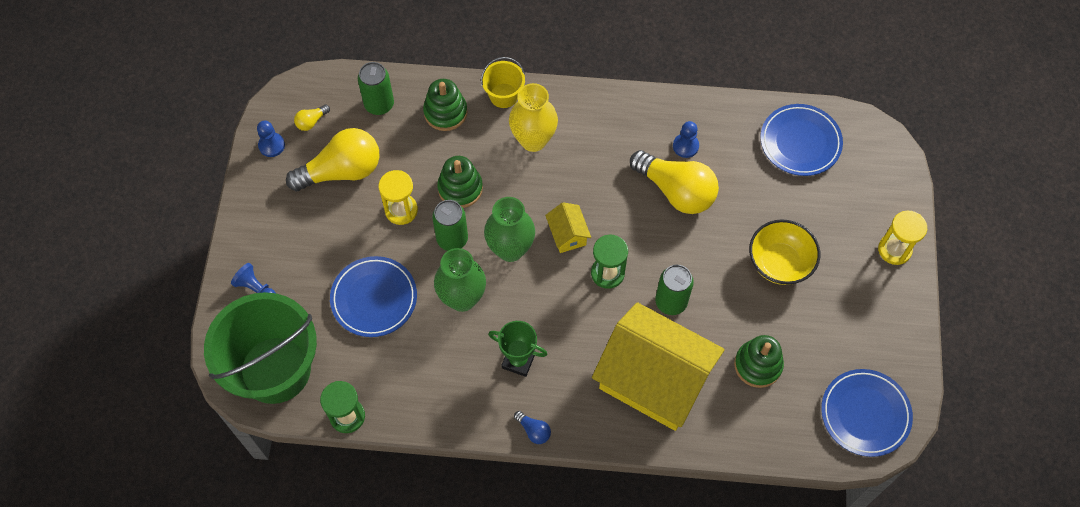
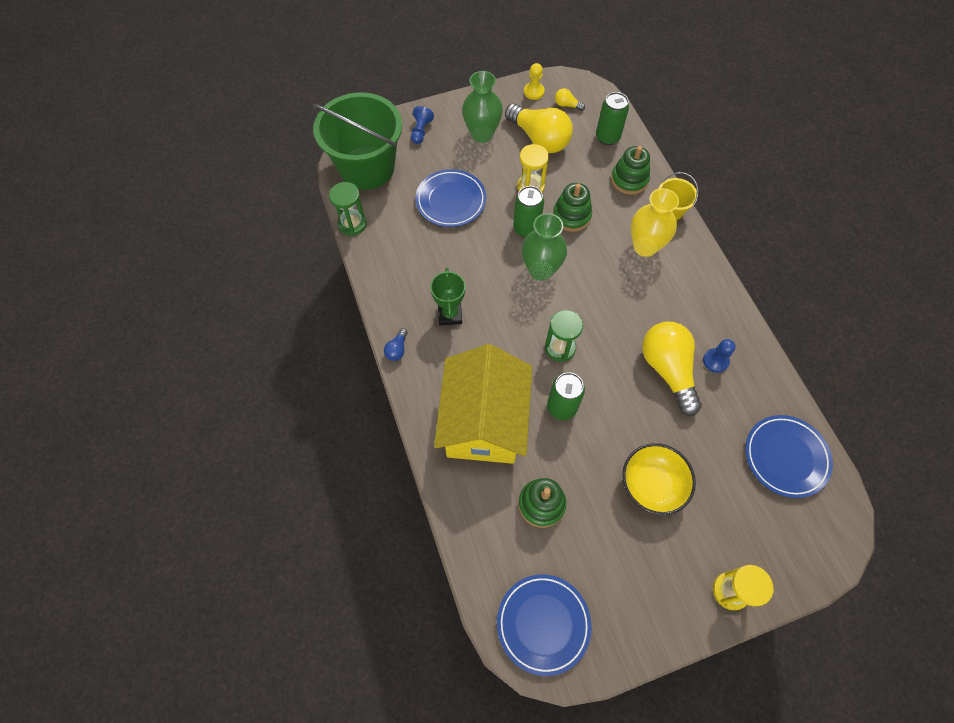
camera: 65 degrees right, 0 degrees up
(271, 145) = (534, 92): blue pawn -> yellow pawn
(462, 298) = (481, 255): green vase -> green vase (482, 134)
(567, 234) = (577, 305): yellow house -> none
(676, 191) = (667, 370): yellow light bulb -> yellow light bulb turned 150 degrees clockwise

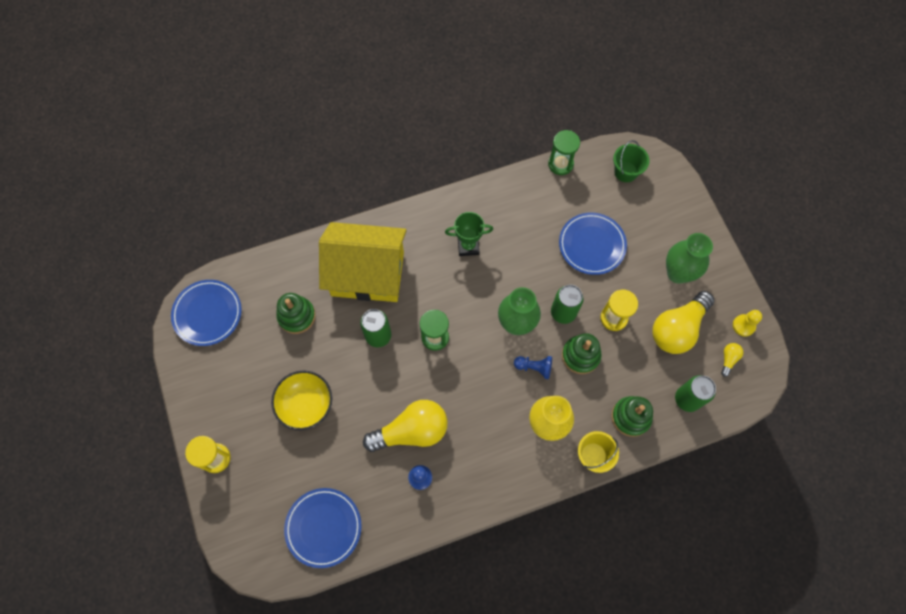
camera: 90 degrees right, 5 degrees up
(367, 167) = (625, 172): green bucket -> green bucket, size x0.45
(397, 349) = (434, 206): blue light bulb -> none
(421, 131) = (676, 216): blue pawn -> blue pawn (534, 367)

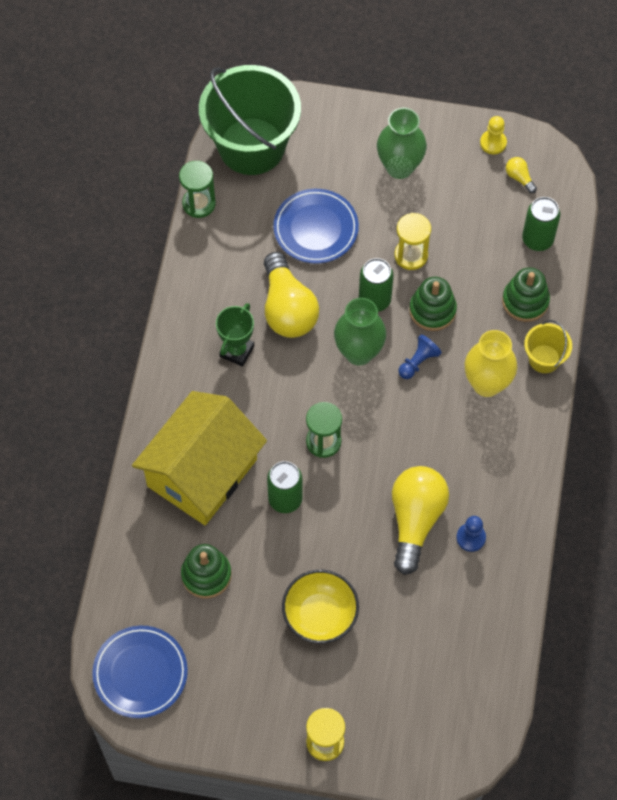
camera: 60 degrees left, 5 degrees down
(323, 527) = (469, 663): blue plate -> none
(625, 172) = (251, 146): green bucket -> green bucket, size x2.22
(677, 329) = (459, 204): yellow light bulb -> yellow light bulb (287, 308)

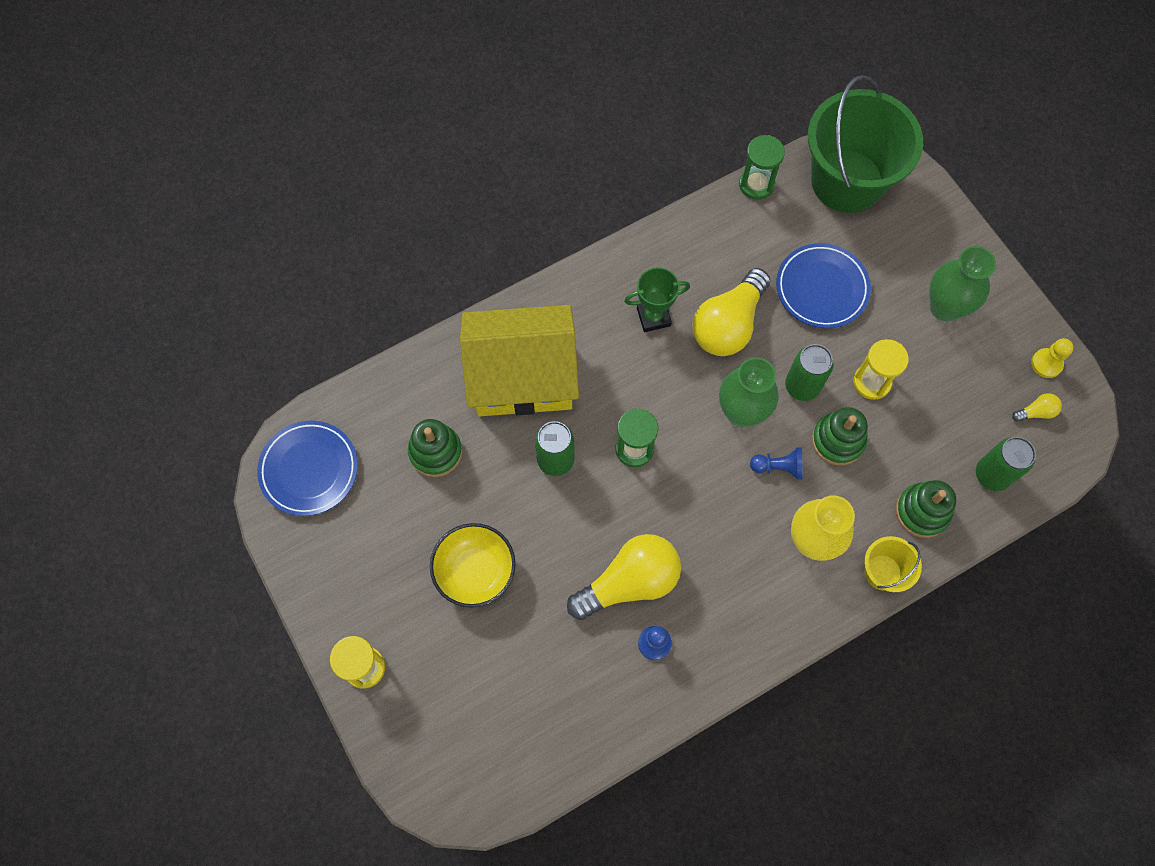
camera: 50 degrees right, 5 degrees up
(519, 178) = (1035, 412): yellow light bulb -> yellow light bulb turned 60 degrees clockwise

